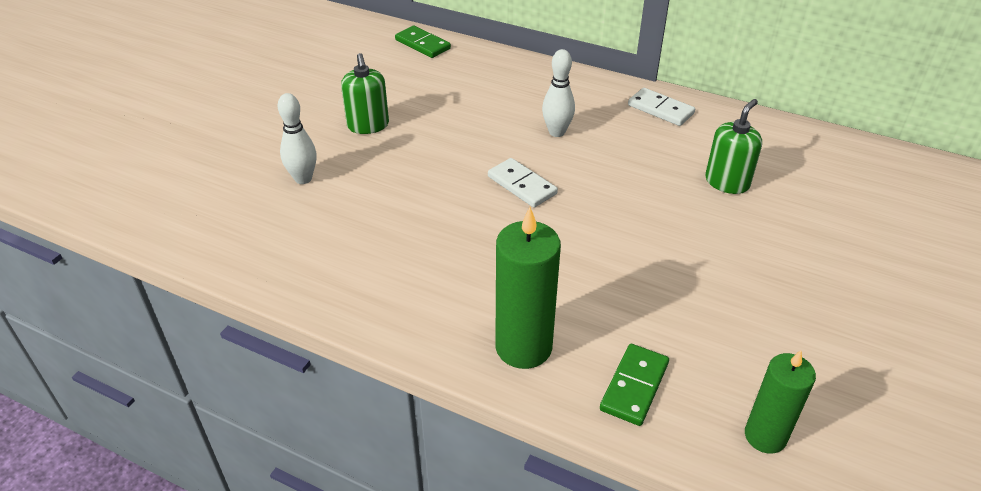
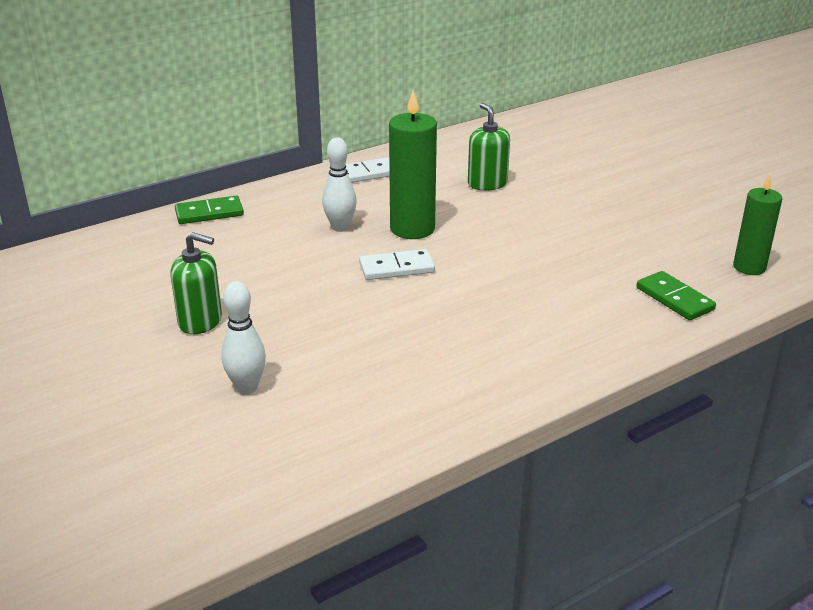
camera: 60 degrees left, 10 degrees down
(422, 44) = (93, 247): green domino -> green domino (209, 213)
(523, 347) = (600, 332): green candle -> green candle (412, 229)

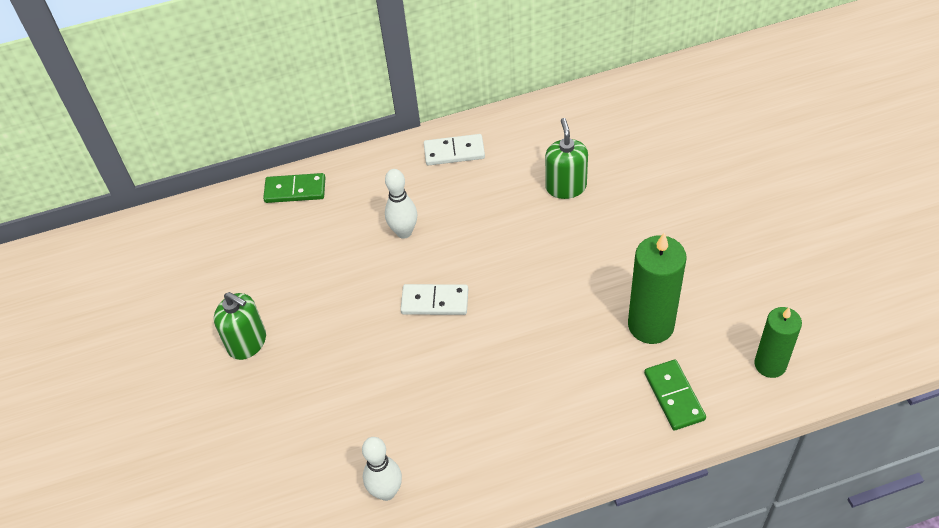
camera: 20 degrees right, 20 degrees up
(246, 387) = (261, 435): white bowling pin -> white bowling pin (386, 492)
(412, 229) = (469, 246): green candle -> green candle (651, 325)

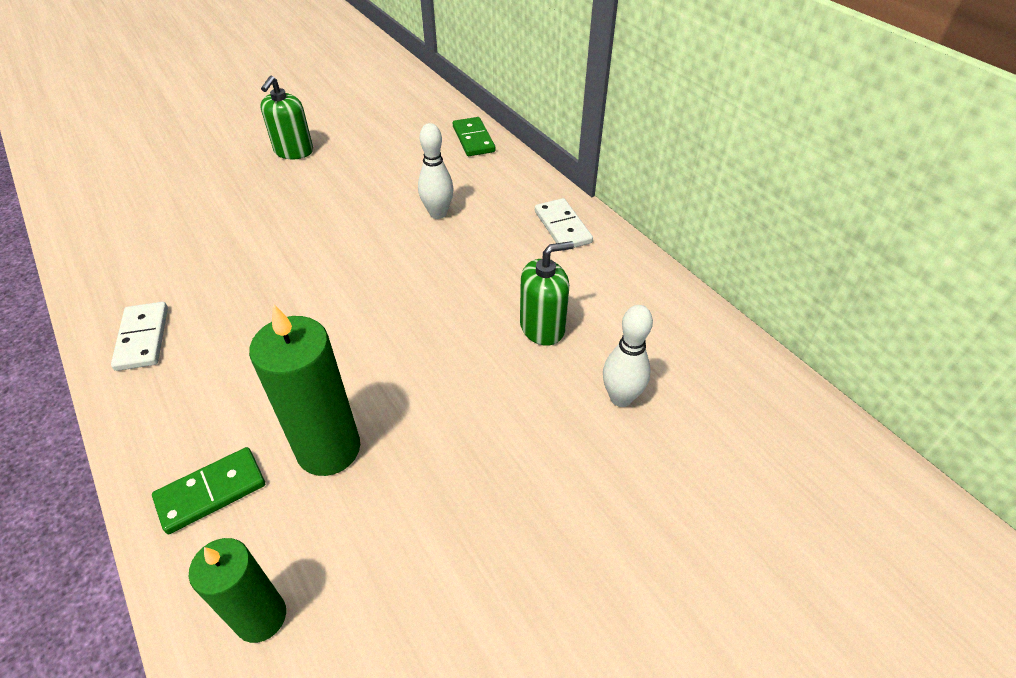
camera: 70 degrees right, 5 degrees down
(386, 492) = (120, 263): white bowling pin -> white bowling pin (620, 398)
(435, 301) = (349, 251): white domino -> white domino (143, 338)

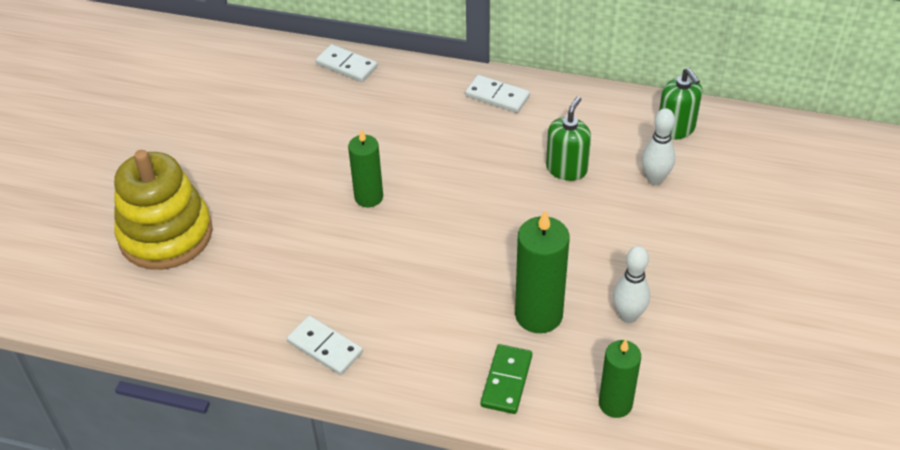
camera: 40 degrees left, 0 degrees up
(188, 182) = (166, 235): none -> yellow stacking toy
(293, 151) = (215, 159): green soap dispenser -> green soap dispenser (675, 129)
(348, 242) = (368, 197): none -> green candle
(438, 213) = (401, 138): white bowling pin -> white bowling pin (628, 316)
(473, 139) = (346, 65): green domino -> white domino

